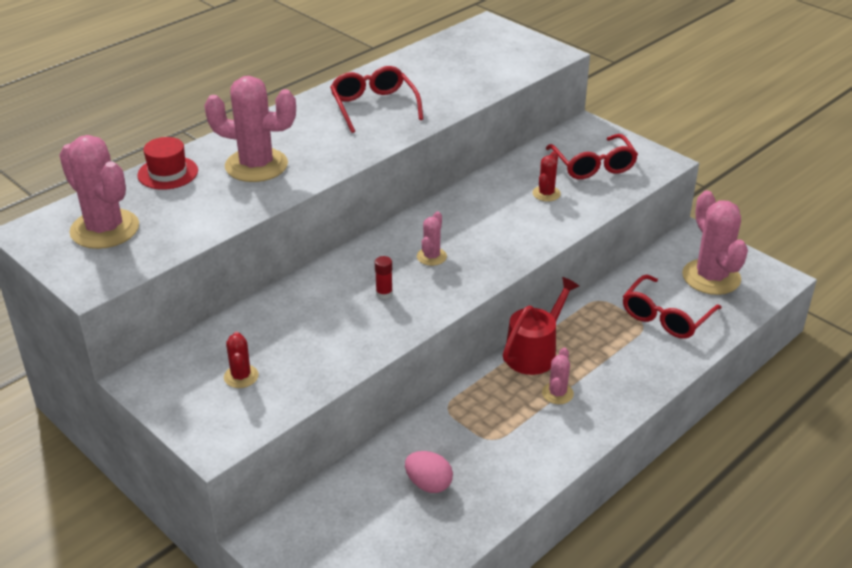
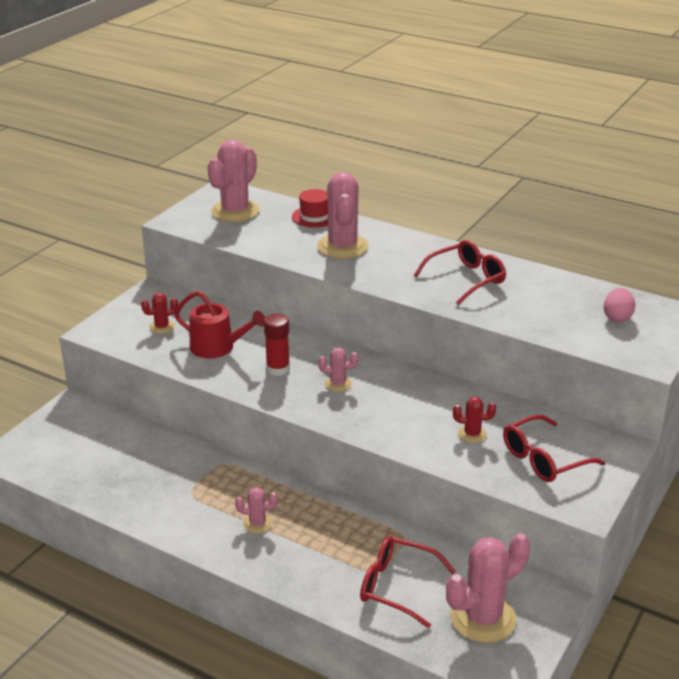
camera: 75 degrees right, 5 degrees down
(384, 293) = (278, 369): red glue stick -> red glue stick, size x1.68
(428, 484) = (134, 468): pink egg -> pink egg (617, 317)
(534, 352) = (308, 503): red watering can -> red watering can (217, 347)

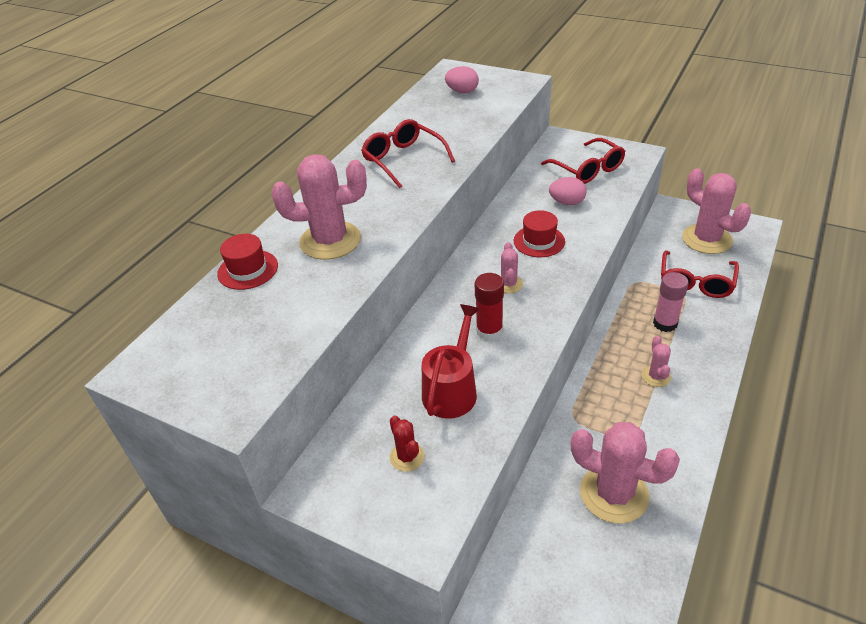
camera: 90 degrees left, 10 degrees up
(235, 211) = (215, 346): pink cactus -> pink cactus (614, 494)
(331, 546) = (665, 323): none -> pink glue stick
(402, 408) = (539, 241): none -> red hat
(472, 434) = (567, 202): red cactus -> pink egg

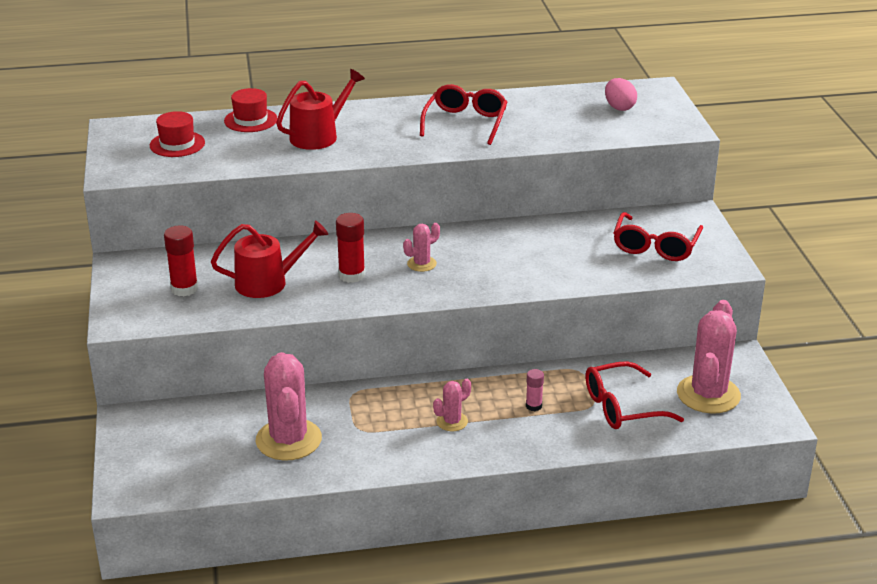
camera: 50 degrees right, 10 degrees down
(330, 241) = (318, 136): pink cactus -> red watering can
(407, 457) = (184, 289): red cactus -> red glue stick
(539, 241) = (500, 258): red hat -> red hat (177, 144)
(567, 202) = (581, 253): pink egg -> none
(665, 323) = (533, 406): pink glue stick -> pink glue stick, size x0.59

